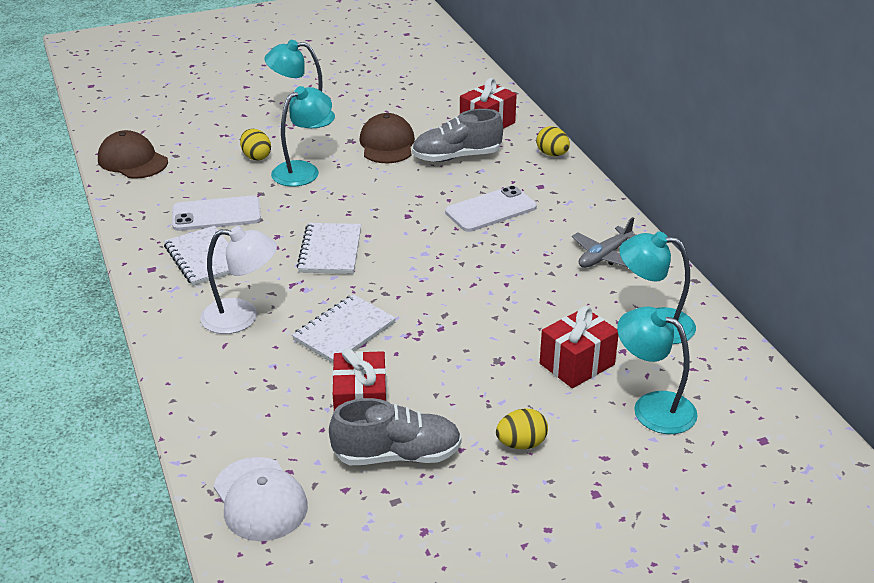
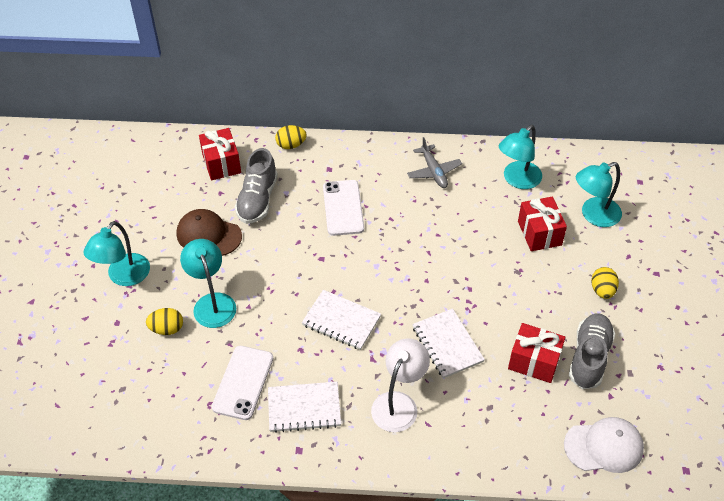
camera: 65 degrees left, 15 degrees up
(132, 161) = (108, 425): brown cap -> none

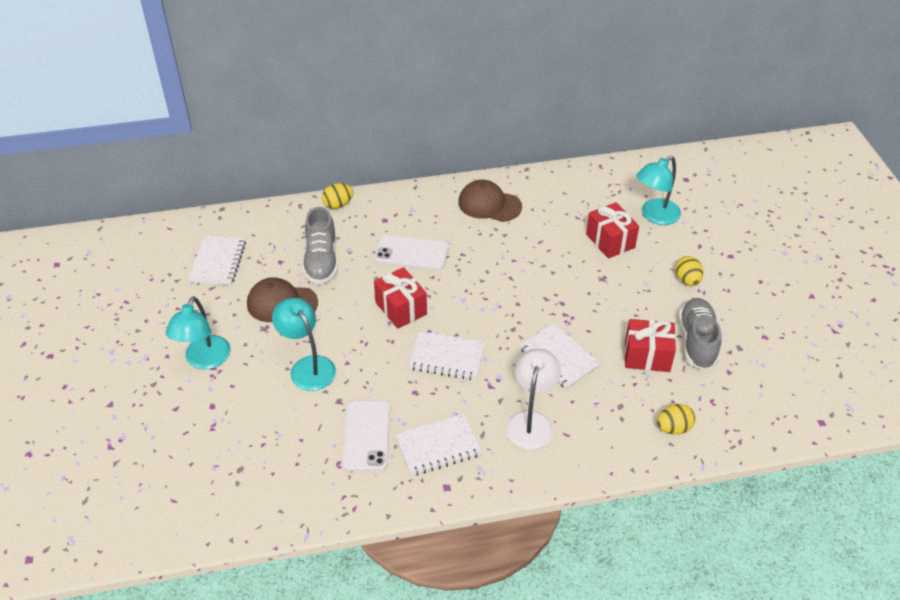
camera: 15 degrees left, 5 degrees down
(165, 182) = (218, 262): none -> white notebook
(167, 329) = (268, 401): yellow egg -> yellow egg (673, 428)
(221, 164) = (272, 234): red gift -> red gift (401, 308)
(343, 208) = (411, 253): white phone -> white phone turned 60 degrees counterclockwise
(434, 172) = (489, 204): grey plane -> brown cap
(517, 180) = (572, 198): turquoise lamp -> none
(604, 446) = (740, 418): white cap -> none

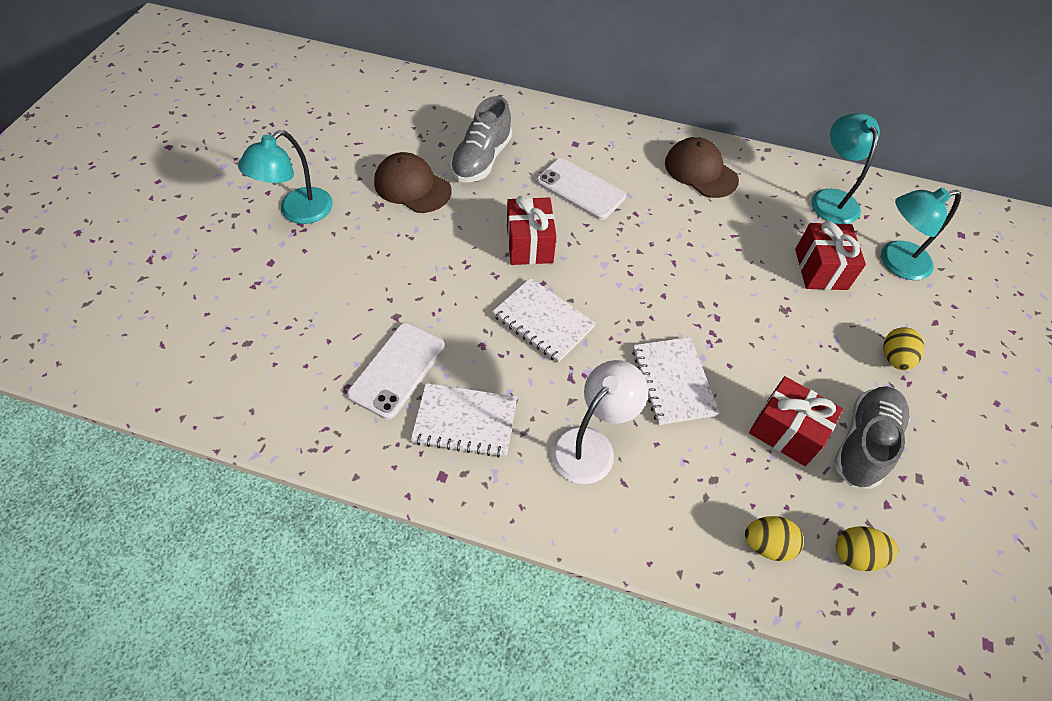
camera: 25 degrees right, 10 degrees up
(218, 262) = (381, 120): white notebook -> none
(308, 366) = (391, 264): turquoise lamp -> turquoise lamp (831, 199)
(338, 205) = (538, 110): yellow egg -> yellow egg (856, 555)

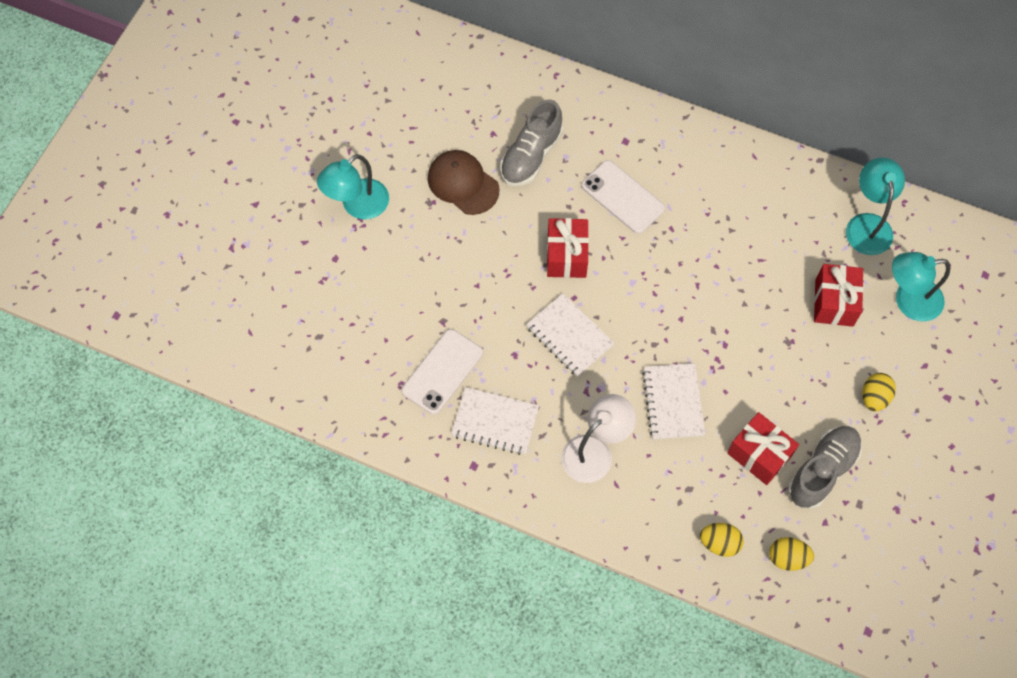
camera: 10 degrees right, 10 degrees up
(700, 171) = (745, 183): brown cap -> none

